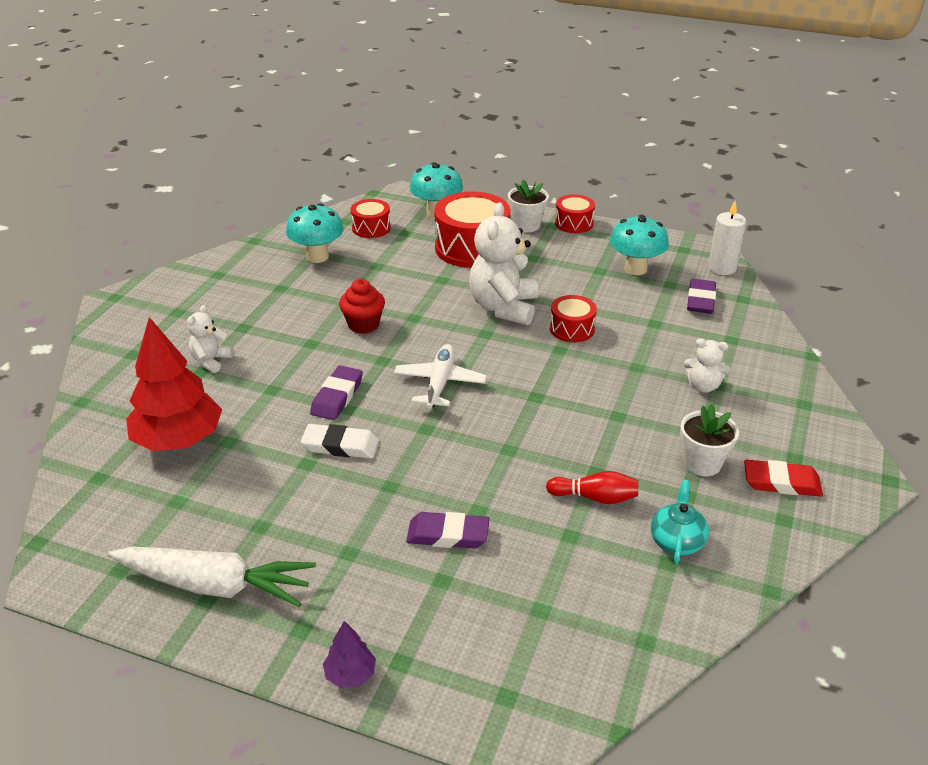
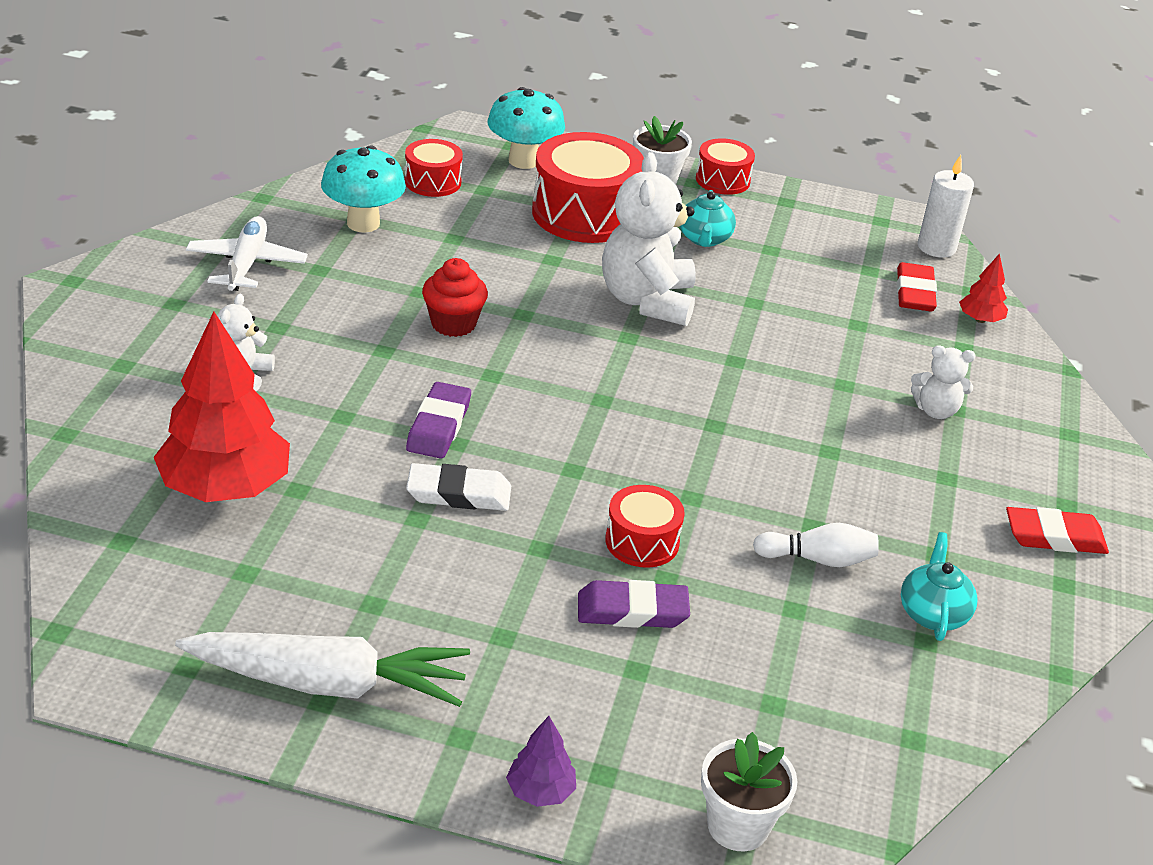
camera: 10 degrees left, 0 degrees up
(440, 383) = (579, 407): white plane -> white plane (246, 264)
(553, 264) = (704, 239): none -> turquoise teapot
(572, 329) = (747, 331): red drum -> red drum (642, 541)
(595, 497) = (818, 559): red bowling pin -> white bowling pin
(635, 269) = (819, 247): turquoise mushroom -> none
(701, 300) = (915, 293): purple eraser -> red eraser
(702, 463) = (950, 513): white flower pot -> white flower pot (738, 826)
(747, 319) = (980, 319): none -> red tree

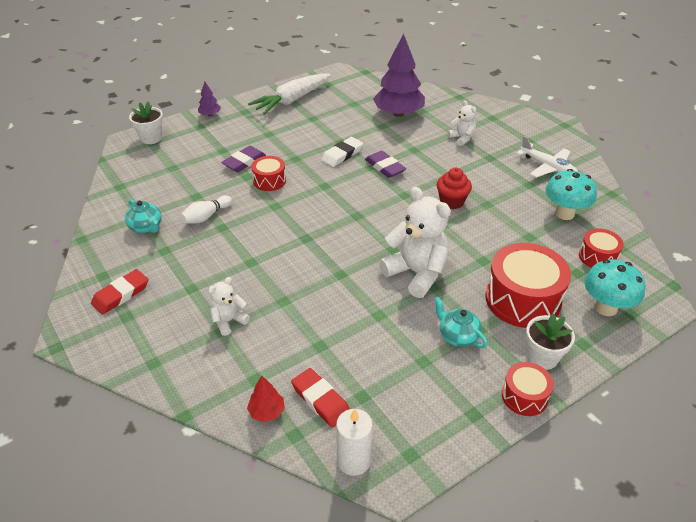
camera: 135 degrees right, 5 degrees up
(225, 488) = (398, 113): red tree -> purple tree

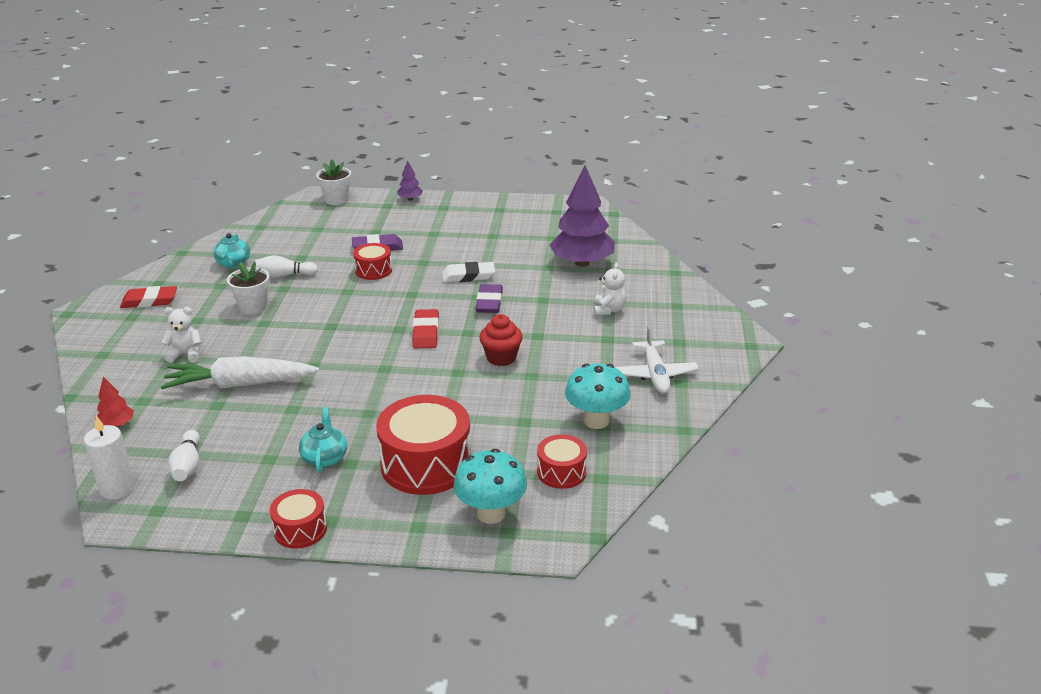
camera: 40 degrees right, 10 degrees down
(292, 100) = (499, 213): white carrot -> white carrot (240, 384)
(320, 400) = (159, 439): red eraser -> red eraser (426, 332)
(376, 405) = (188, 465): none -> white bowling pin
(416, 273) = (372, 396): white teddy bear -> none
(542, 357) = (364, 513): white flower pot -> white flower pot (253, 307)

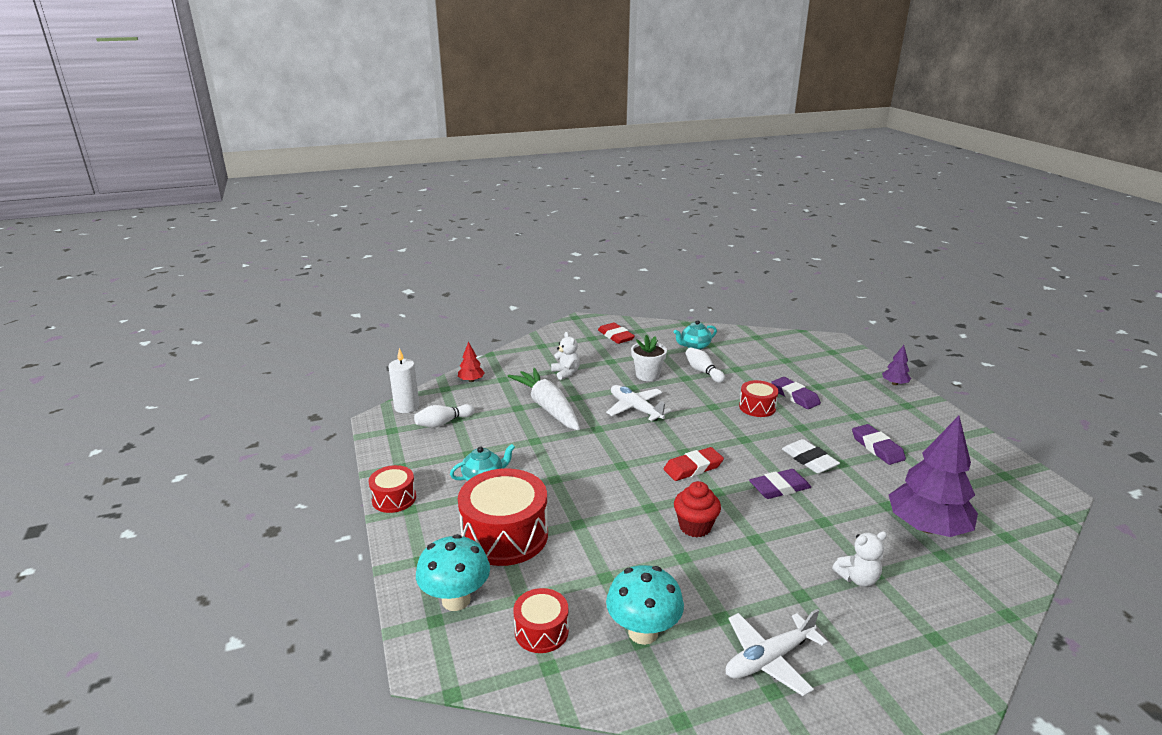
camera: 65 degrees right, 5 degrees down
(304, 333) = (635, 409): none -> white plane
(336, 200) = (840, 351): white flower pot -> none
(482, 242) = (877, 447): none -> purple eraser

